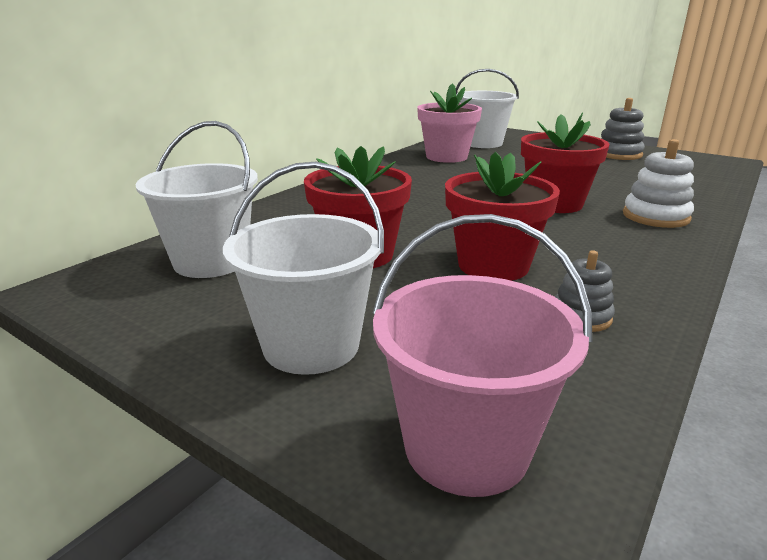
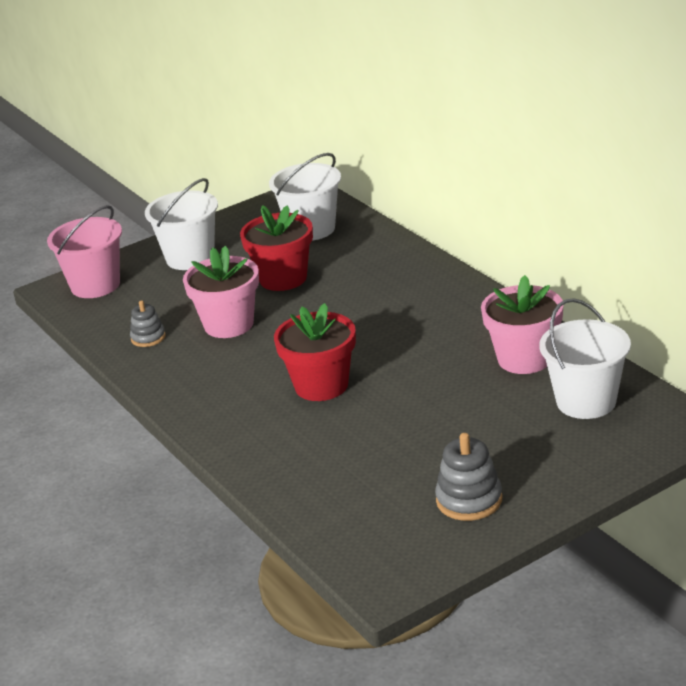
camera: 115 degrees right, 5 degrees up
(493, 265) = (229, 324): red flower pot -> pink flower pot
(655, 216) = (253, 429): white stacking toy -> none

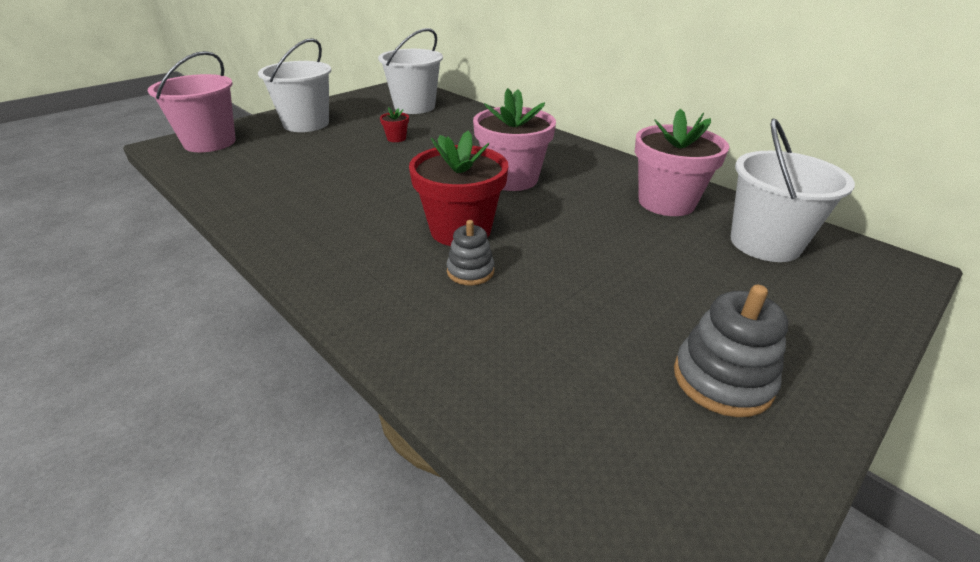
camera: 15 degrees left, 5 degrees up
(148, 338) = (259, 185): grey stacking toy -> grey stacking toy (470, 271)
(229, 324) = (347, 173): pink flower pot -> pink flower pot (512, 179)
(283, 278) = (396, 138): red flower pot -> red flower pot, size x0.42

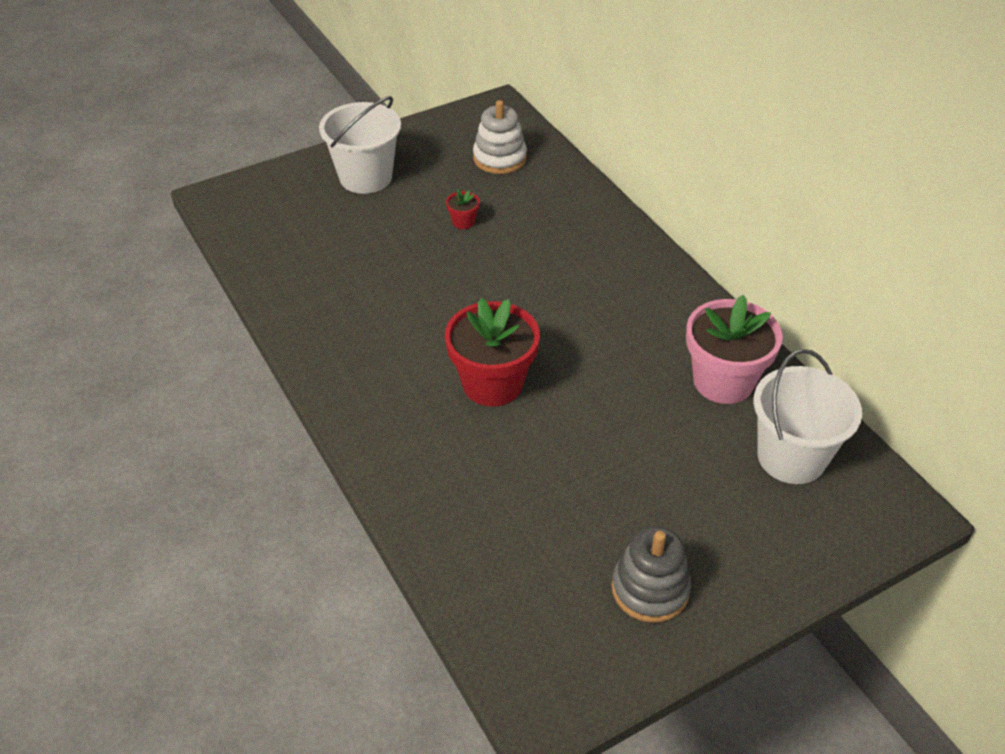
camera: 15 degrees right, 10 degrees up
(210, 142) = (259, 199): pink bucket -> none
(414, 107) = (499, 158): white bucket -> white stacking toy
(470, 271) = (486, 438): grey stacking toy -> none
(512, 179) = (571, 315): pink flower pot -> none

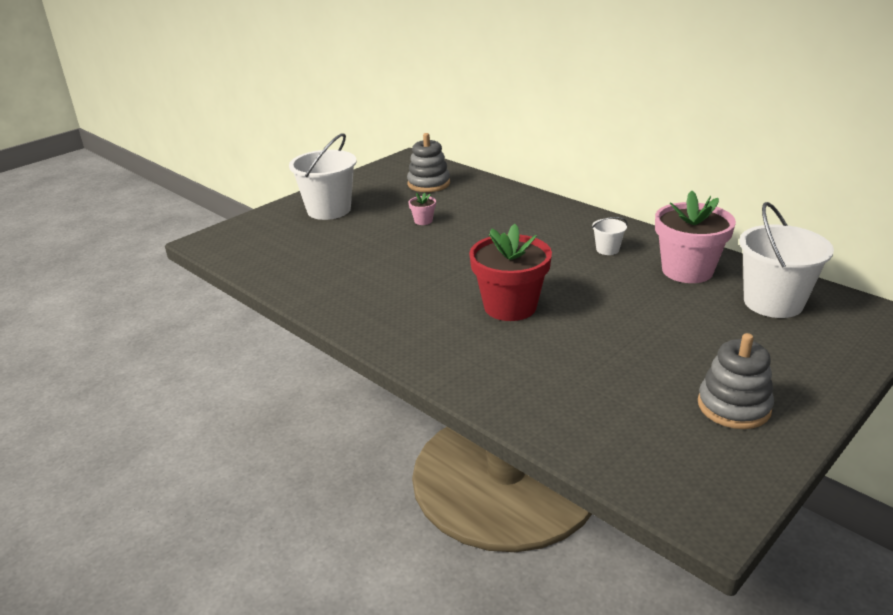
camera: 15 degrees left, 15 degrees down
(463, 222) = (423, 221): red flower pot -> pink flower pot
(499, 158) = (428, 184): white stacking toy -> grey stacking toy
(650, 323) = (607, 249): none -> white bucket

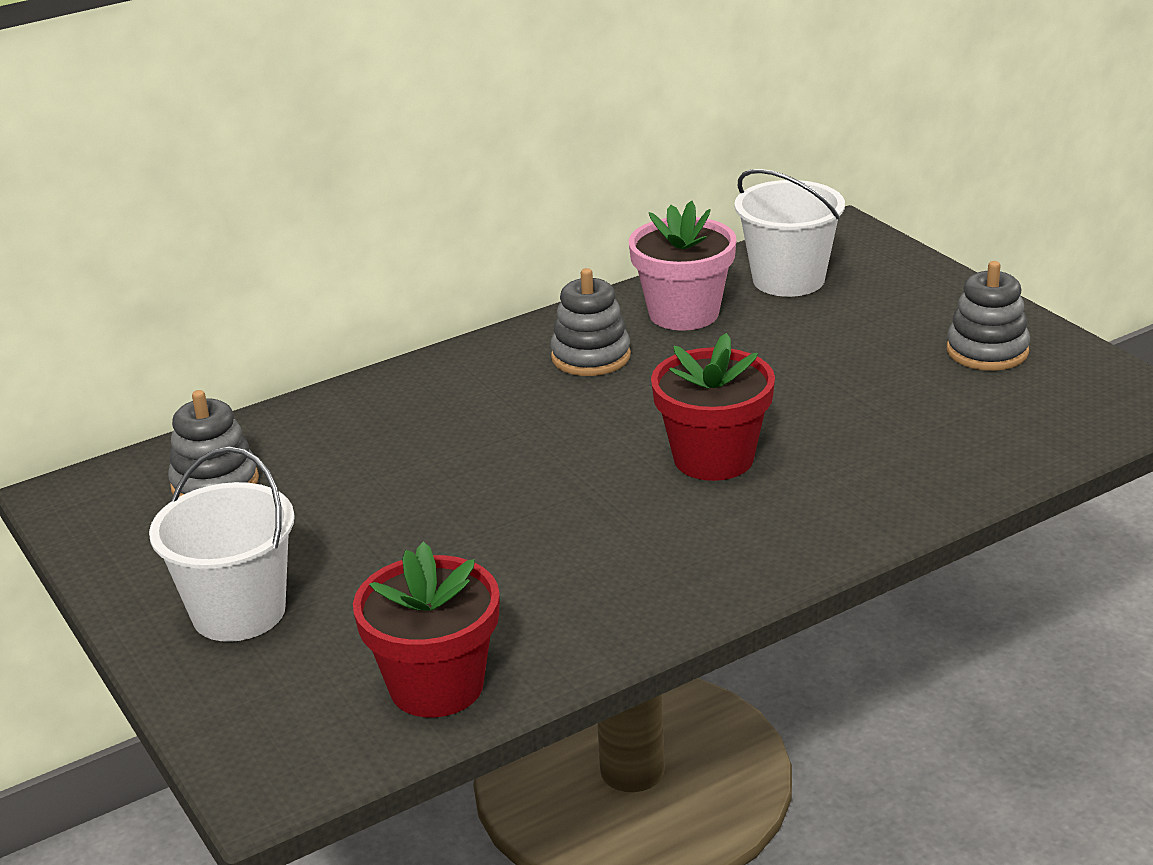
camera: 75 degrees left, 0 degrees up
(276, 263) = (436, 686): none -> red flower pot
(423, 221) = (374, 505): pink flower pot -> none
(607, 249) = (591, 357): white bucket -> grey stacking toy

